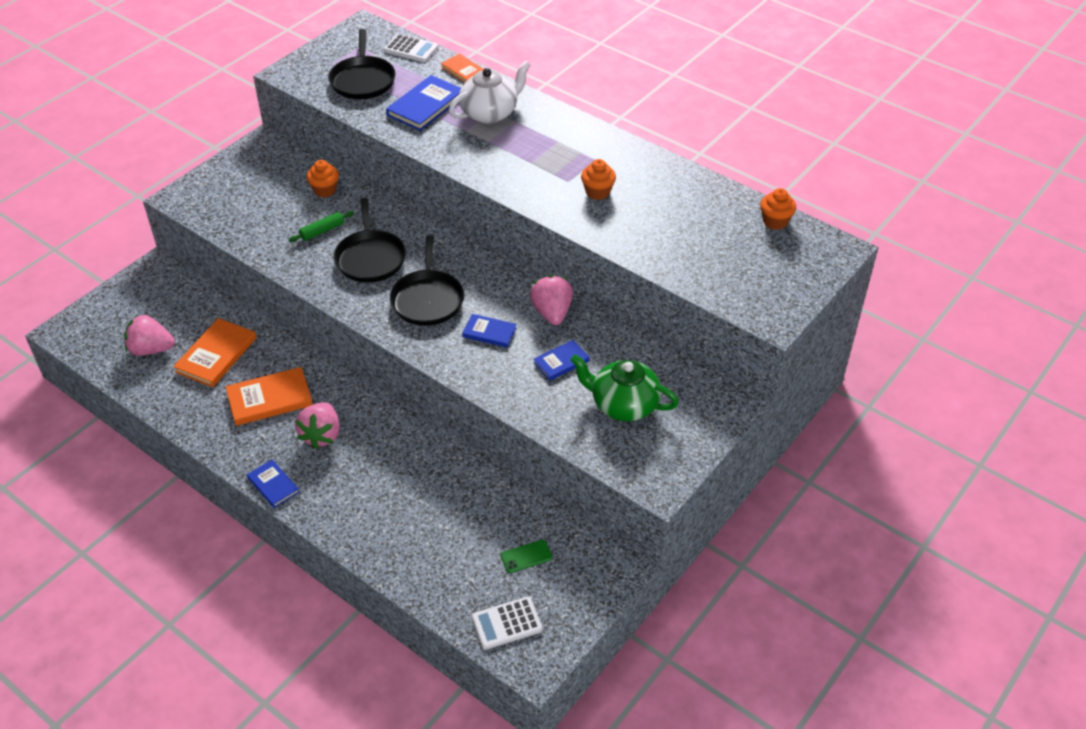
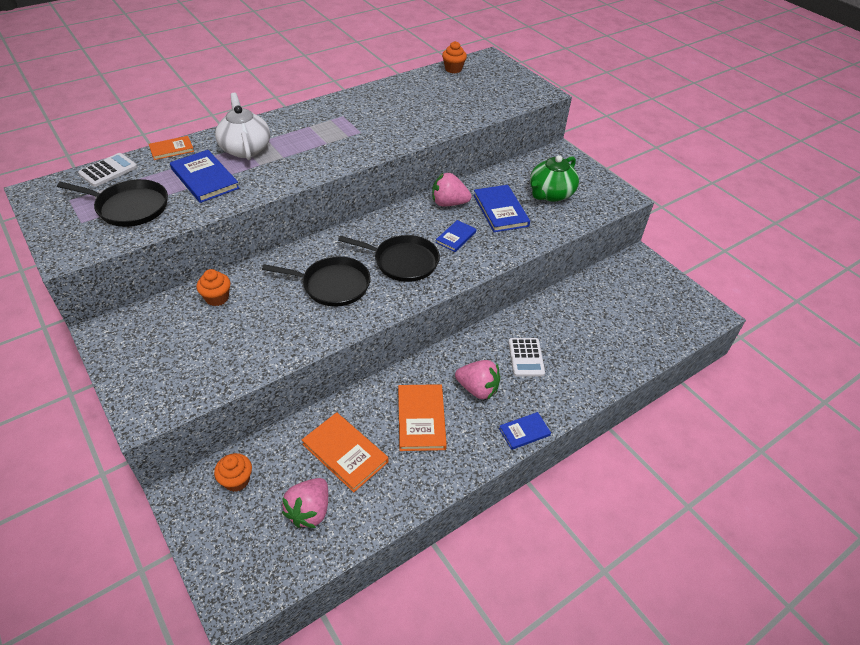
camera: 75 degrees left, 0 degrees up
(322, 231) = (276, 310): green rolling pin -> none
(506, 623) = (680, 319): white calculator -> white calculator (526, 357)
(526, 556) = (625, 297): green phone -> none
(561, 361) = (500, 210): blue book -> blue book, size x1.67
(597, 192) = (382, 123): orange cupcake -> orange cupcake (236, 480)

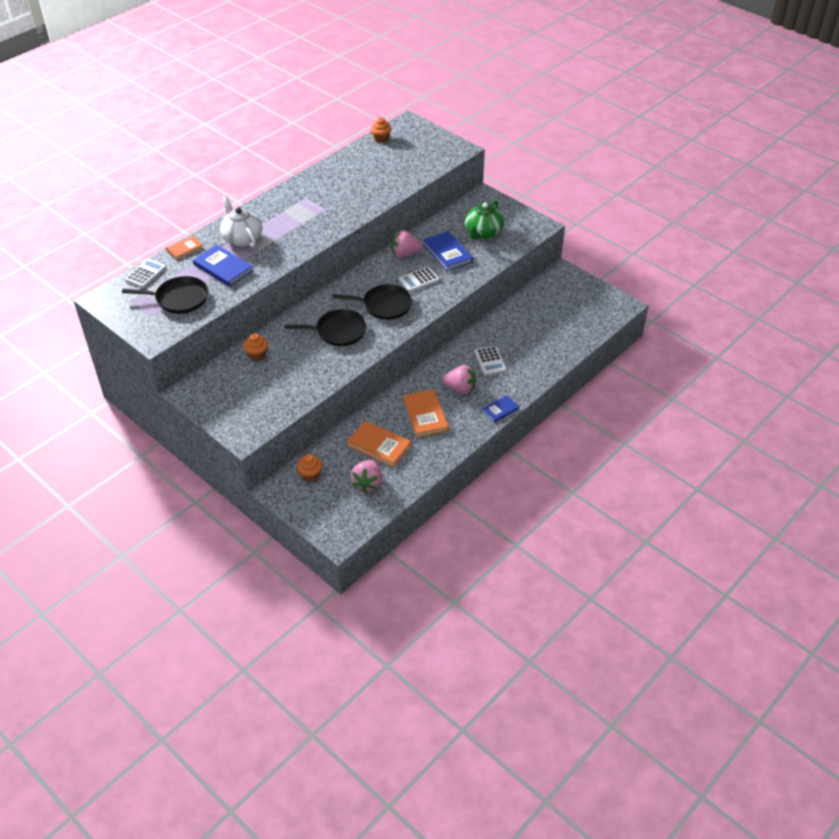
camera: 10 degrees left, 0 degrees up
(456, 237) = (419, 280): blue book -> white calculator

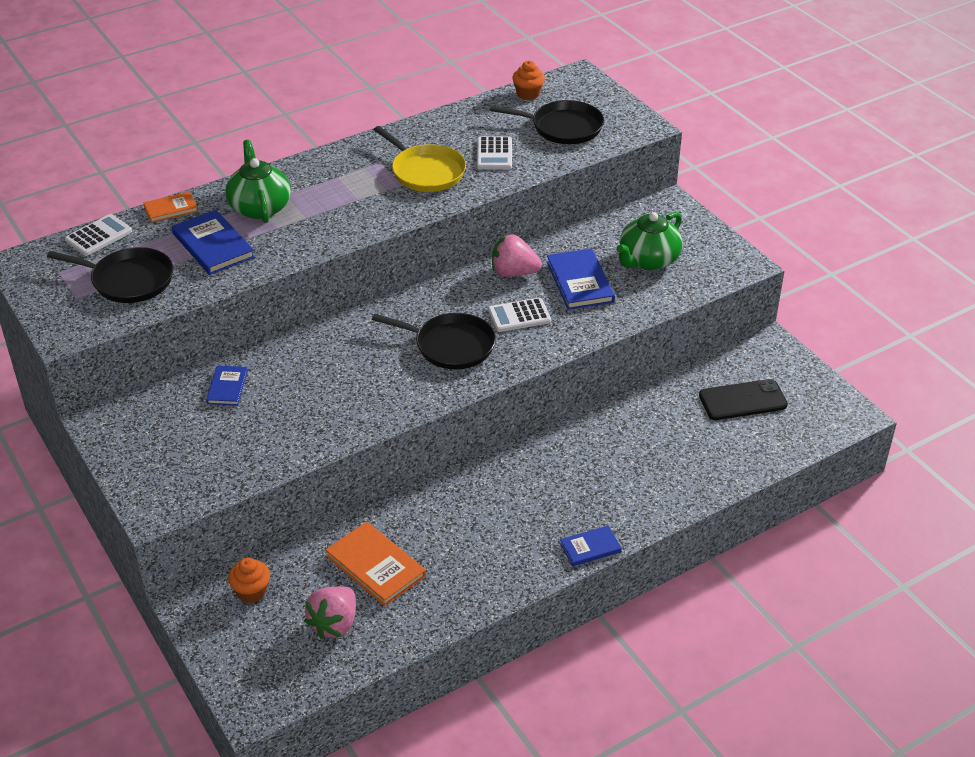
camera: 15 degrees right, 5 degrees down
(242, 238) = (260, 207): white teapot -> green teapot
(257, 355) = (227, 387): orange cupcake -> blue book
(337, 199) = (426, 172): none -> yellow pan
(338, 331) = (364, 373): black pan -> black pan (563, 127)
(425, 415) = (467, 532): orange book -> none
(460, 388) = (538, 500): pink strawberry -> none
(490, 361) = (602, 465): white calculator -> white calculator (494, 154)
(558, 308) = (742, 400): none -> black phone

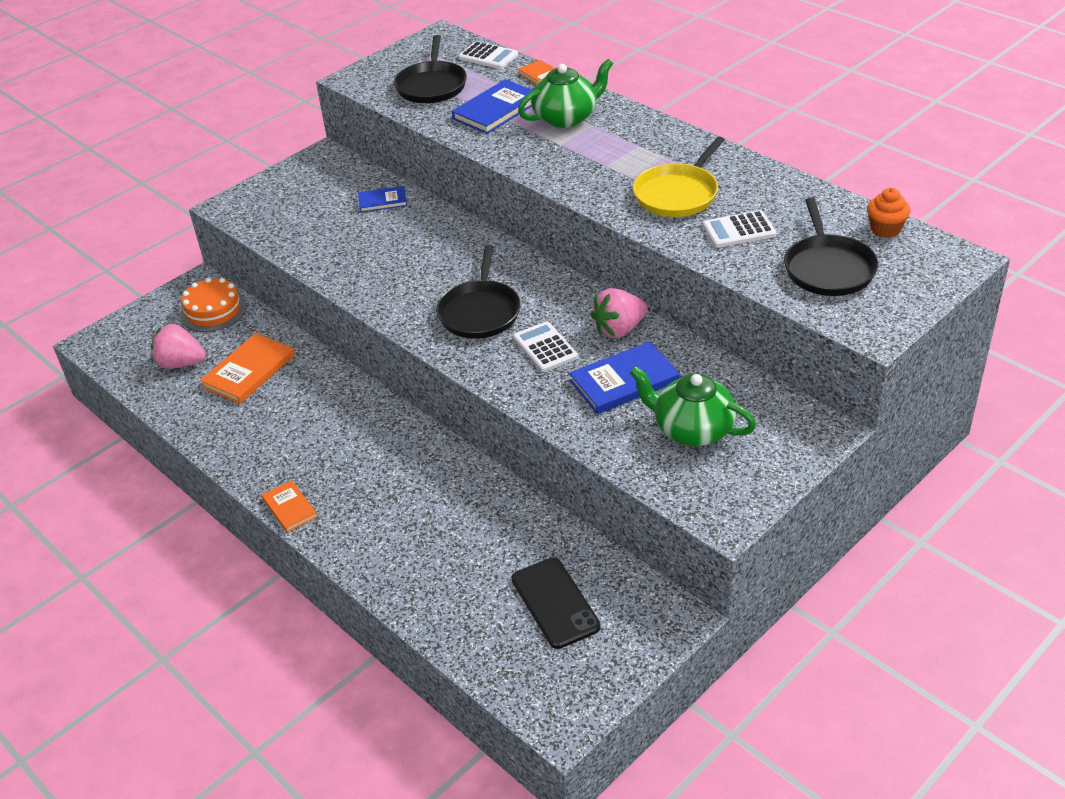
camera: 80 degrees right, 0 degrees up
(251, 592) = (213, 310): orange cupcake -> orange cake
(513, 273) = (619, 329): pink strawberry -> pink strawberry turned 120 degrees counterclockwise
(590, 547) = (290, 508): blue book -> orange book

